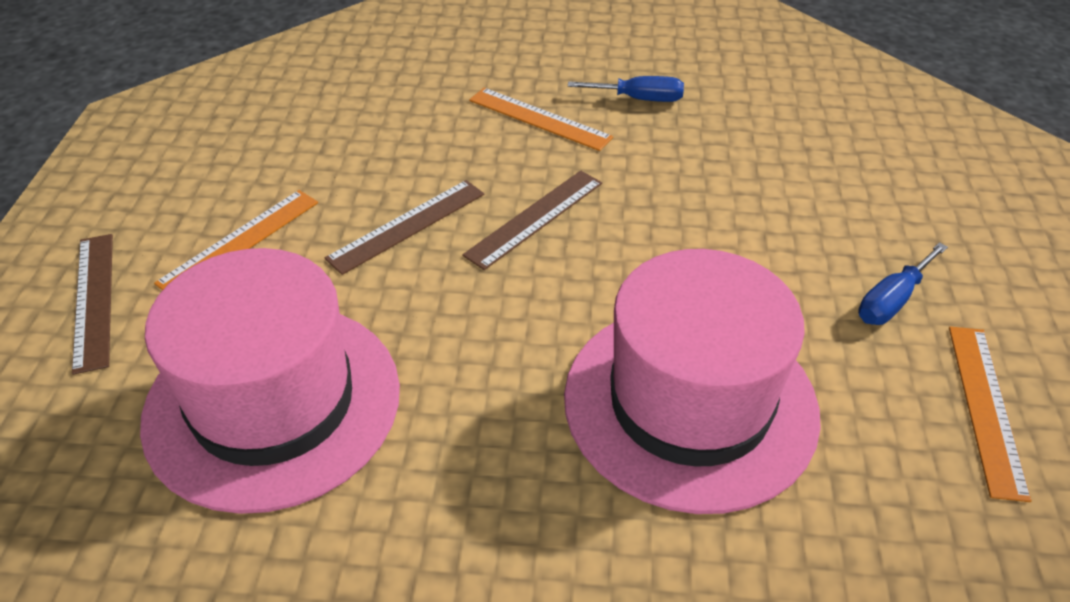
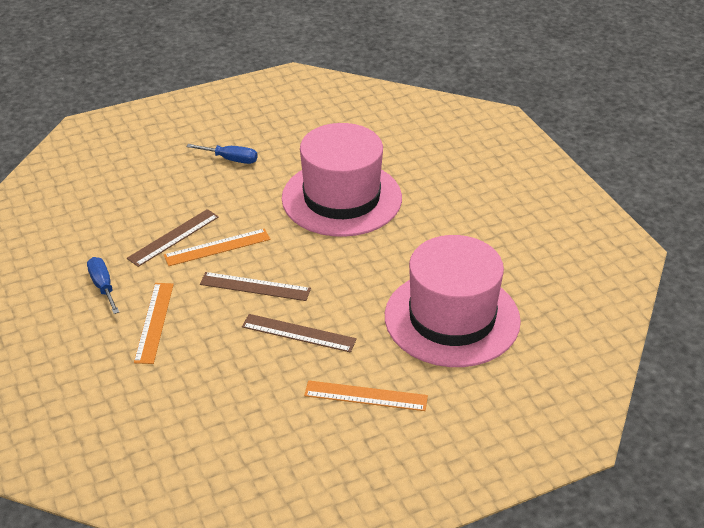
camera: 120 degrees left, 5 degrees down
(94, 300) = (456, 429): brown ruler -> brown ruler (173, 237)
(985, 408) = (280, 128): orange ruler -> orange ruler (217, 247)

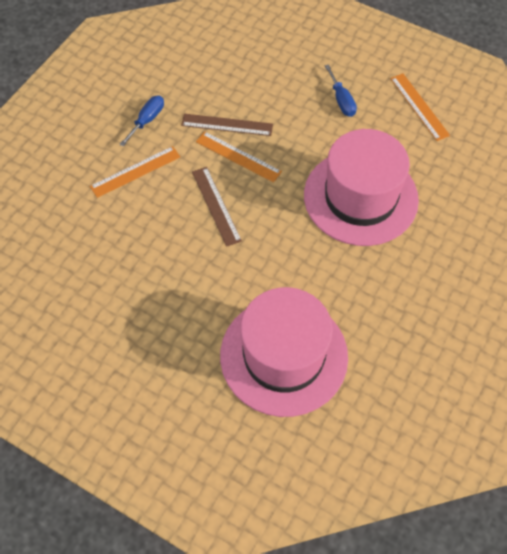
camera: 55 degrees right, 20 degrees up
(299, 333) = (189, 263): brown ruler -> none
(366, 396) = (157, 345): orange ruler -> orange ruler (419, 106)

